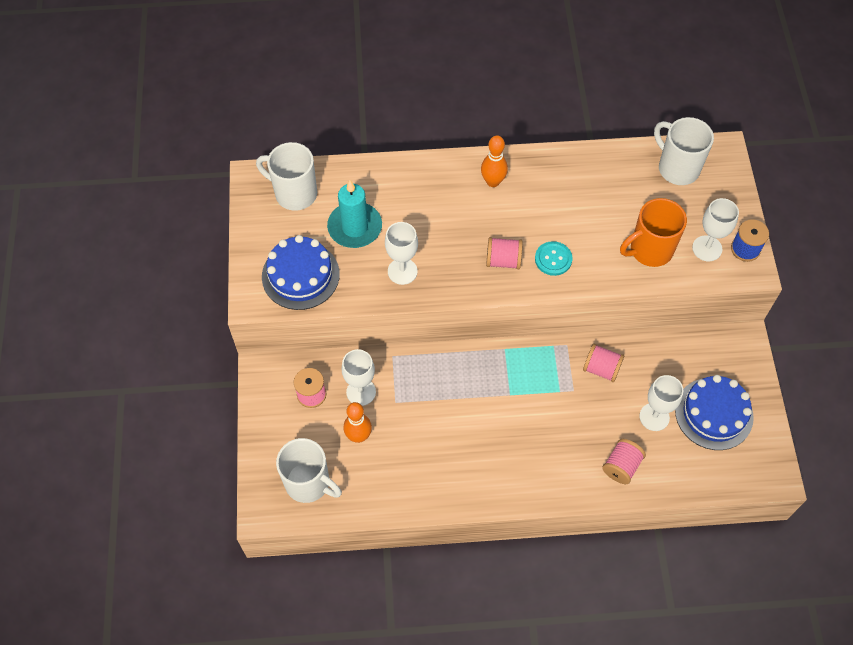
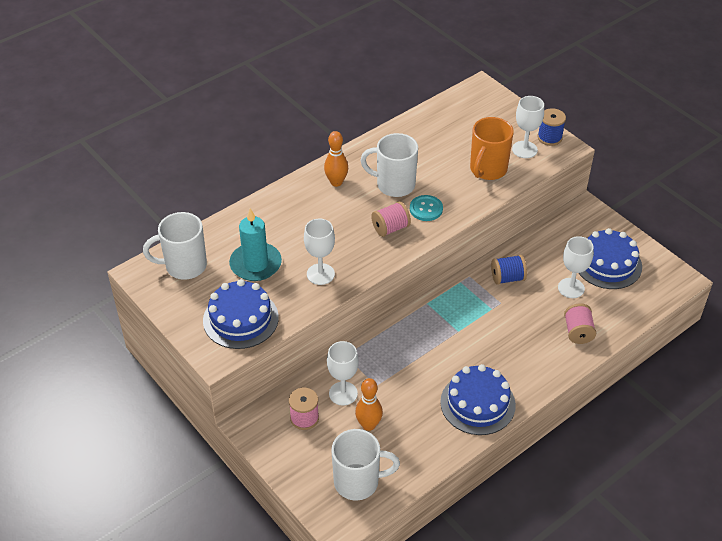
camera: 35 degrees left, 15 degrees down
(468, 477) = (477, 403): none -> blue cake
(601, 369) = (507, 278): pink spool -> blue spool
(677, 168) = (459, 112): white mug -> white mug (394, 185)

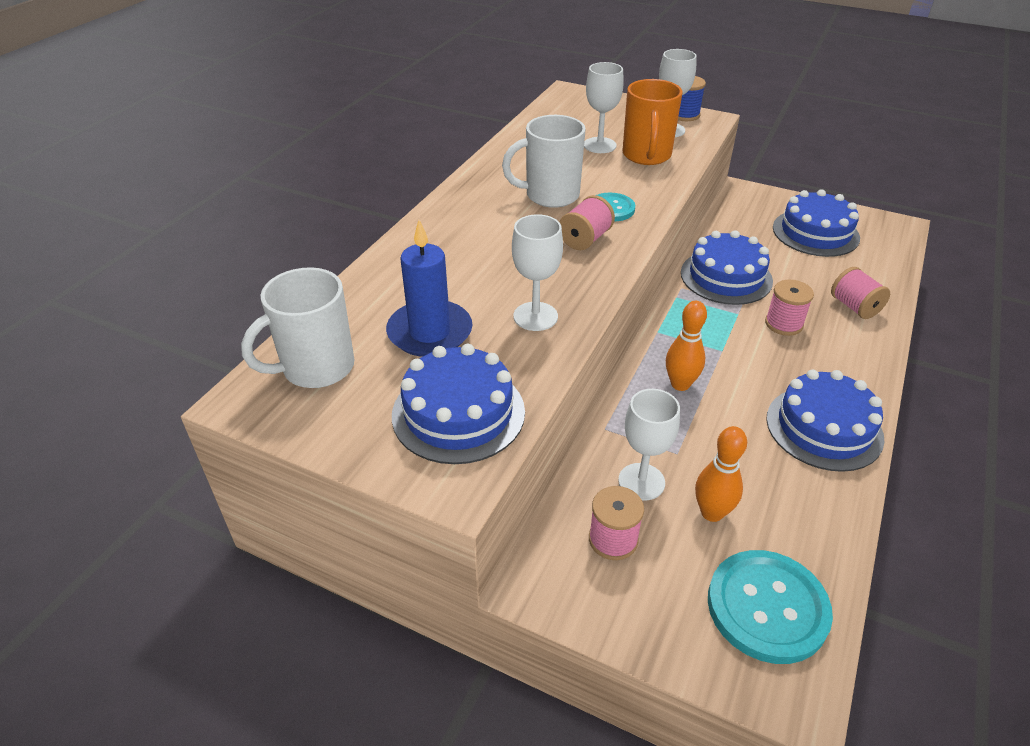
camera: 25 degrees left, 5 degrees down
(255, 264) = (430, 332): turquoise candle -> blue candle
(336, 182) = (474, 211): orange bowling pin -> orange bowling pin (680, 384)
(358, 482) = (767, 607): white mug -> turquoise button
(507, 278) = (726, 277): blue spool -> blue cake
(516, 327) = (783, 324): none -> pink spool
(571, 288) = (802, 266): white goblet -> white goblet (599, 145)

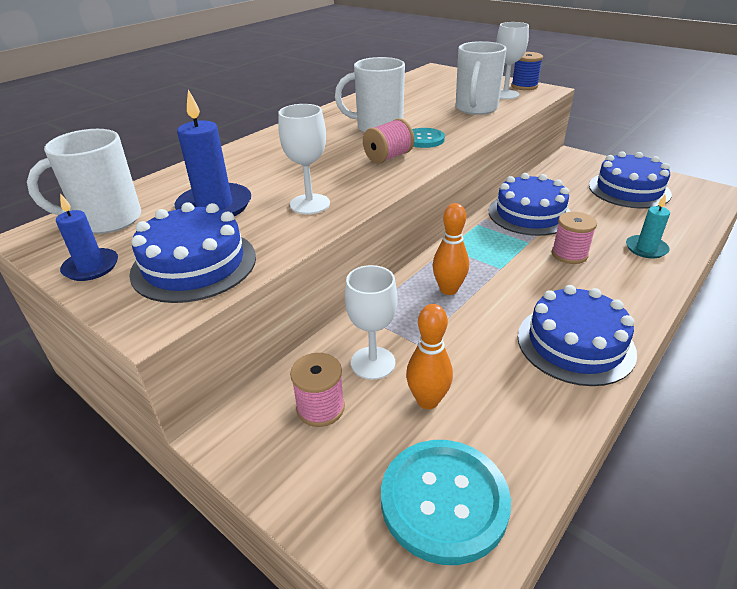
camera: 15 degrees right, 5 degrees down
(344, 433) = (91, 267): none -> blue candle
(599, 145) = (440, 100): white goblet -> none
(646, 156) = (476, 109): orange mug -> white mug
(854, 307) = (646, 248): pink spool -> turquoise candle

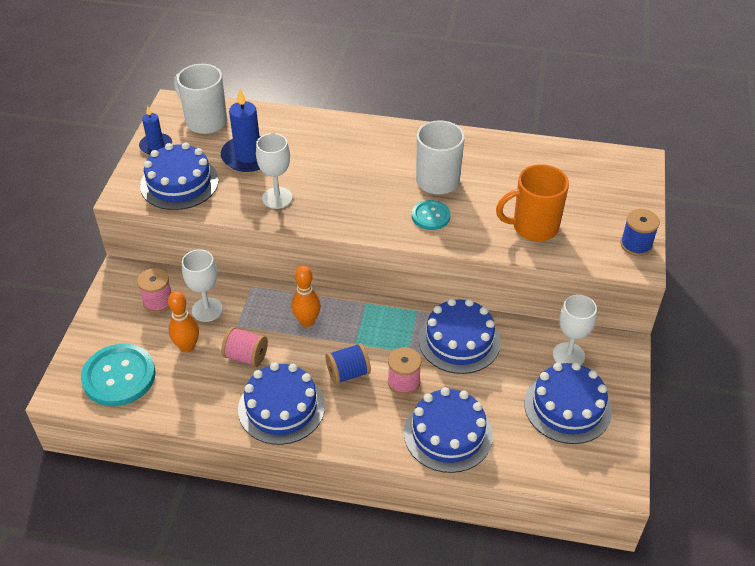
camera: 60 degrees right, 10 degrees up
(388, 157) = (380, 208): pink spool -> pink spool (246, 356)
(476, 109) = (533, 227): white mug -> orange mug
(505, 94) = (595, 237): white goblet -> white goblet (568, 355)
(541, 283) = (348, 373): none -> blue spool
(646, 248) = (448, 434): turquoise candle -> blue cake

